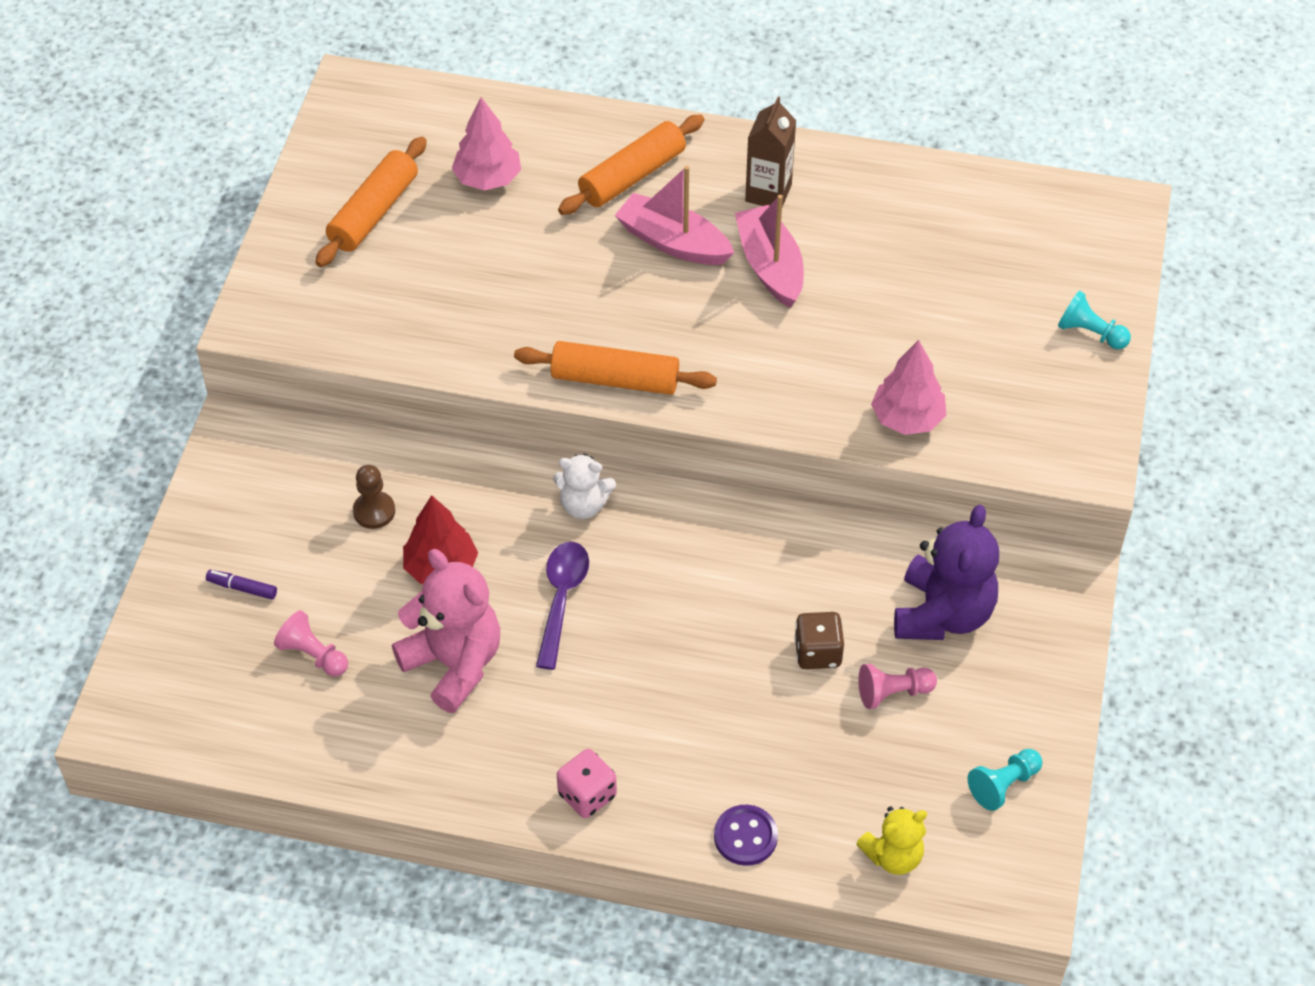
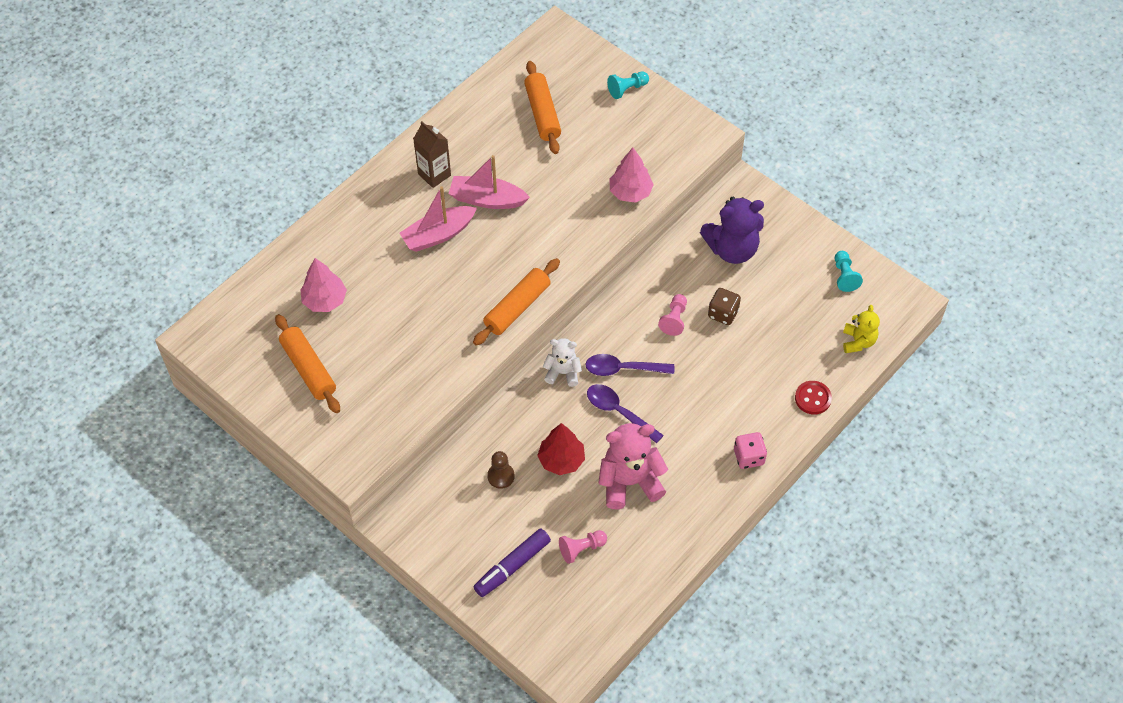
camera: 60 degrees left, 5 degrees up
(242, 588) = (512, 566): purple marker -> purple marker, size x1.93
(583, 505) = (563, 373): white teddy bear -> white teddy bear turned 120 degrees counterclockwise
(632, 176) = (375, 230): orange rolling pin -> orange rolling pin (542, 113)
(637, 572) = (623, 369): none -> purple spoon
(745, 836) = (813, 398): purple button -> red button
(893, 693) = (766, 294): pink pawn -> pink pawn (674, 319)
(942, 614) = (732, 249): purple teddy bear -> purple teddy bear turned 120 degrees clockwise

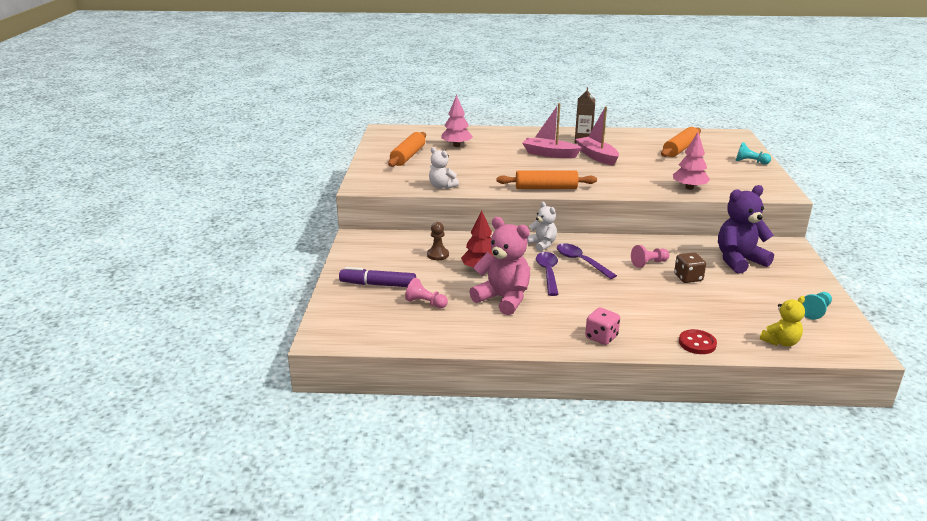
camera: 50 degrees right, 30 degrees down
(424, 395) = (442, 186): none -> white teddy bear
(732, 249) = (739, 261): purple teddy bear -> purple teddy bear turned 120 degrees clockwise

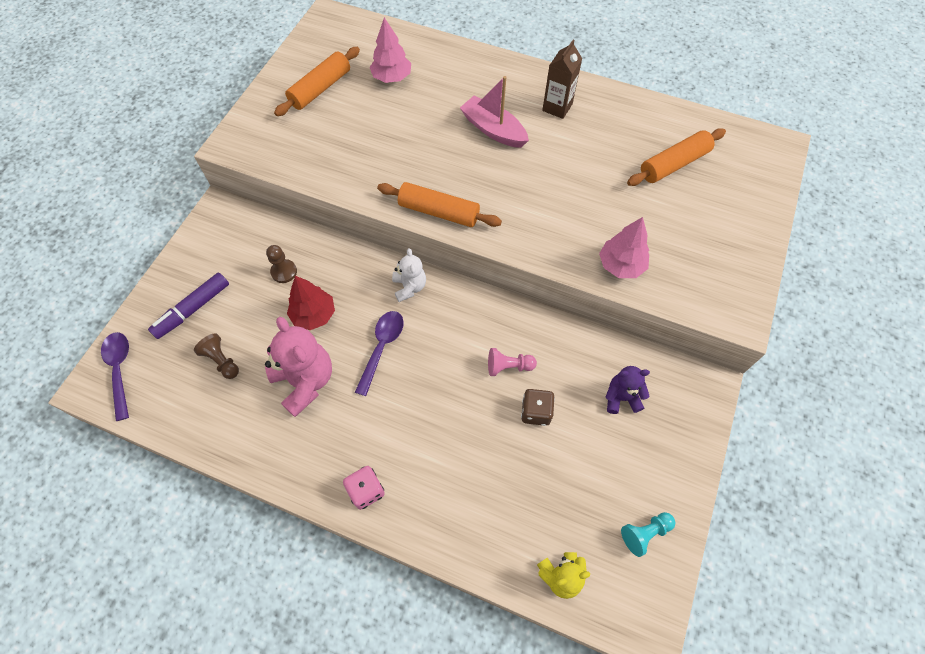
camera: 20 degrees right, 35 degrees up
(378, 284) = (193, 309): purple marker -> purple marker turned 75 degrees counterclockwise
(425, 303) = (221, 361): pink pawn -> brown pawn
(442, 186) = (319, 172): white teddy bear -> none
(581, 261) = (432, 337): purple spoon -> purple spoon (120, 370)
(597, 156) = (550, 152): pink boat -> none
(697, 343) = (463, 542): red button -> none
(739, 261) = (621, 397): purple teddy bear -> purple teddy bear, size x0.58
(750, 162) = (749, 224): turquoise pawn -> none

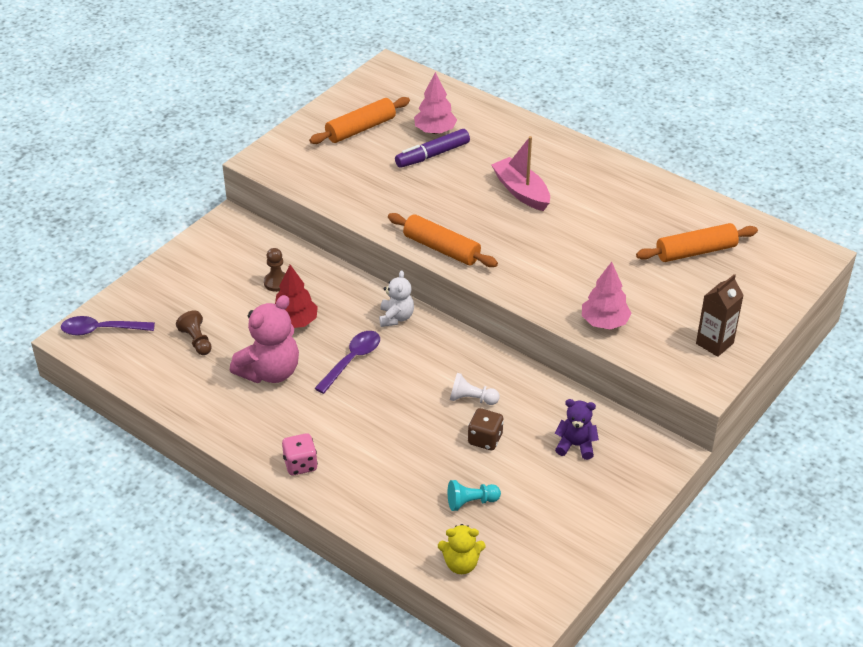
camera: 15 degrees right, 20 degrees down
(120, 370) = (101, 330): purple spoon -> purple spoon turned 90 degrees counterclockwise
(193, 309) = (181, 296): purple marker -> purple marker (432, 155)
(305, 381) = (270, 372): pink teddy bear -> pink teddy bear turned 60 degrees clockwise
(508, 366) = (471, 399): pink pawn -> white pawn
(557, 107) = (594, 183): brown carton -> brown carton (714, 343)
(645, 533) = (555, 551): turquoise pawn -> turquoise pawn (471, 502)

